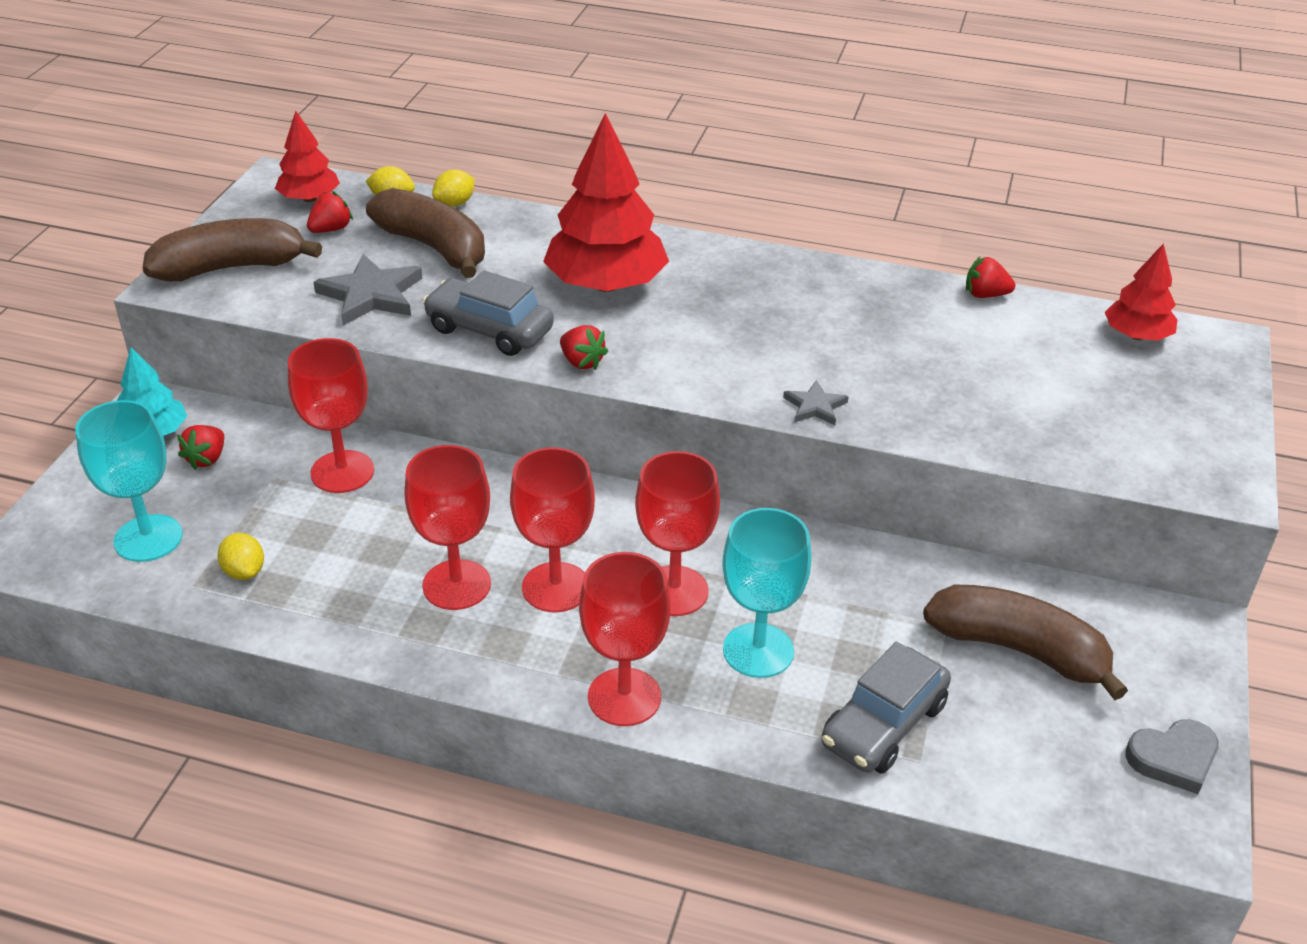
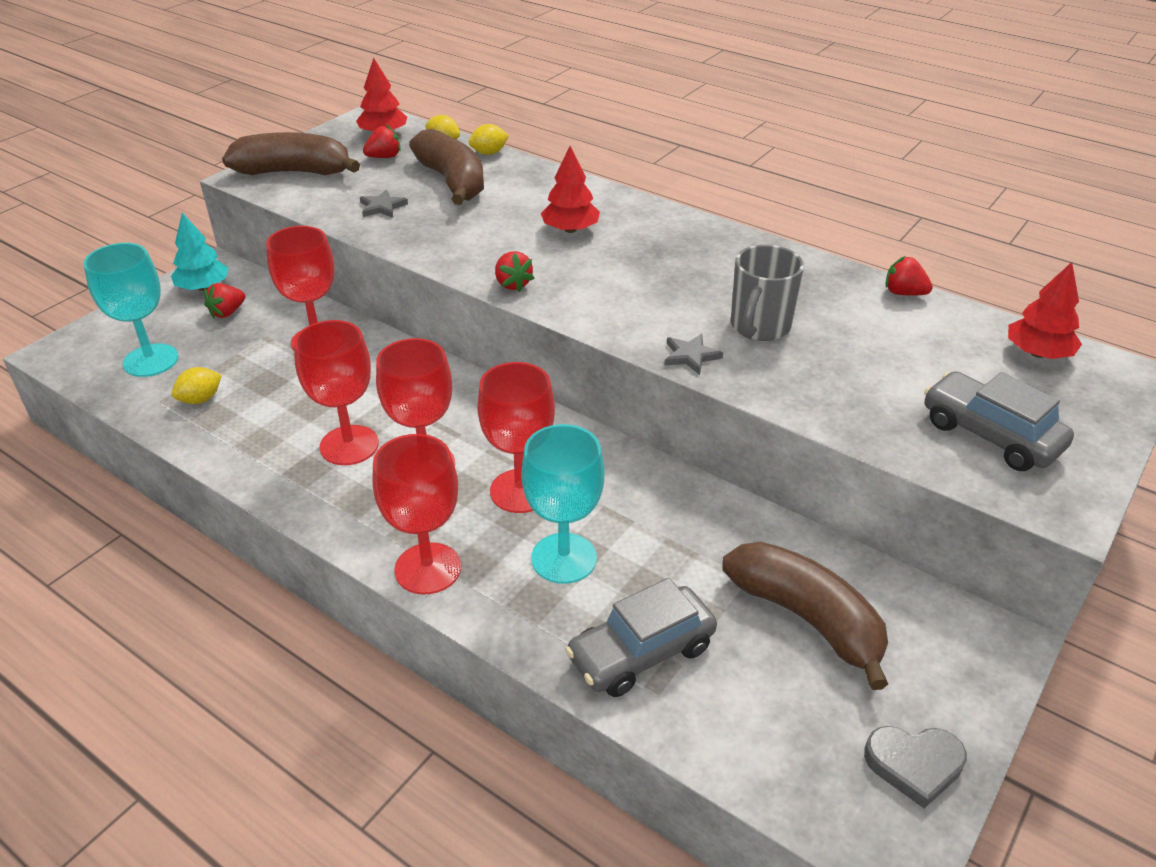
camera: 20 degrees right, 0 degrees up
(244, 571) = (201, 399): yellow lemon -> yellow lemon turned 60 degrees clockwise
(371, 295) = (382, 207): grey star -> grey star, size x0.55
(489, 330) = (455, 247): grey car -> grey car (990, 435)
(606, 284) = (570, 229): red tree -> red tree, size x0.55
(865, 360) = (759, 327): none -> grey mug

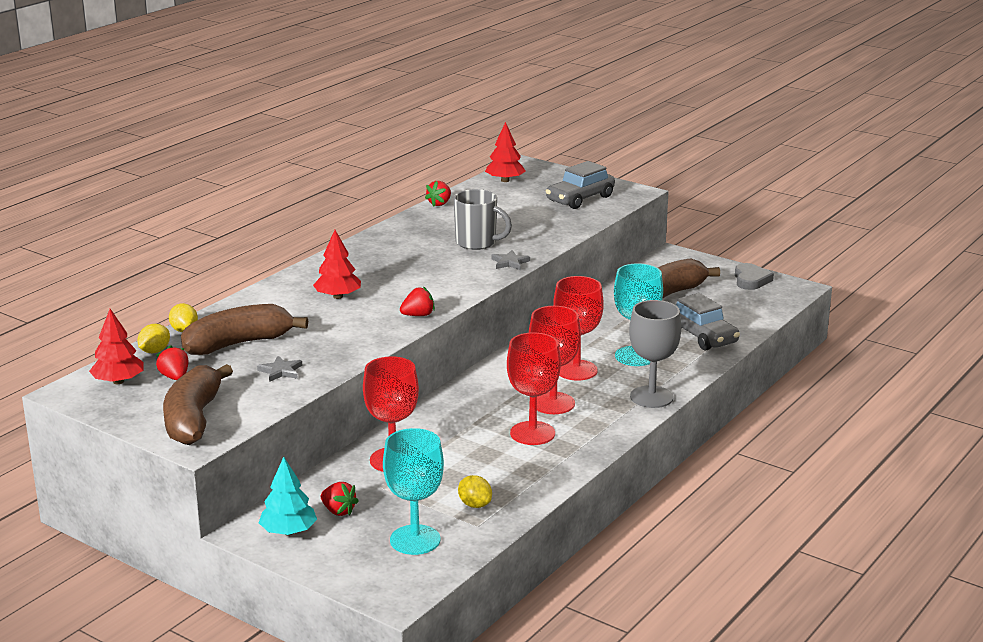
camera: 90 degrees left, 15 degrees down
(428, 568) = (651, 397): red goblet -> grey goblet

